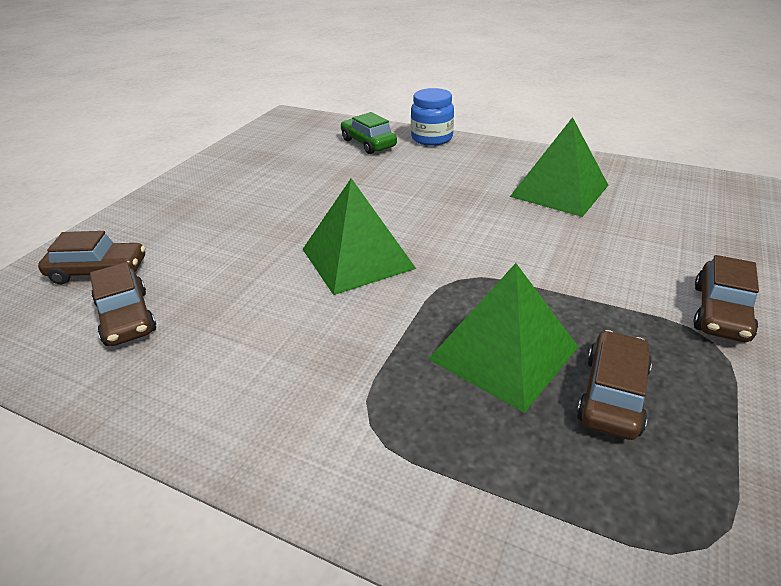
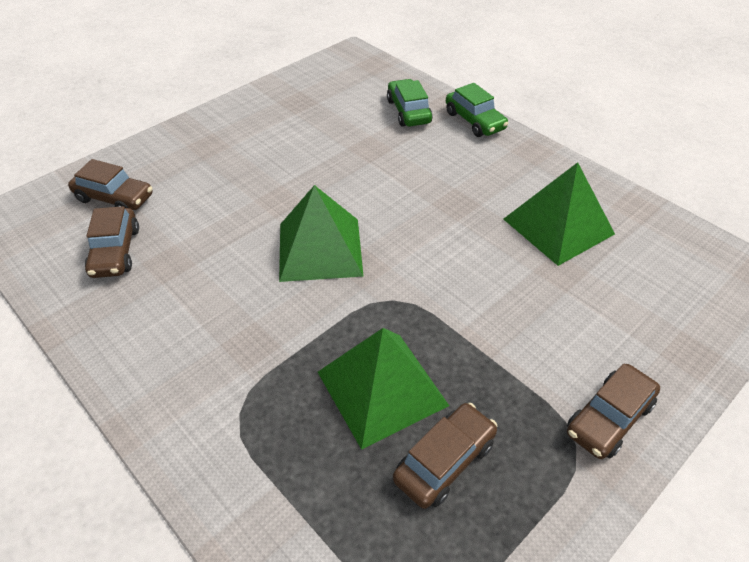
camera: 20 degrees right, 10 degrees up
(432, 138) = (474, 121): blue jar -> green car

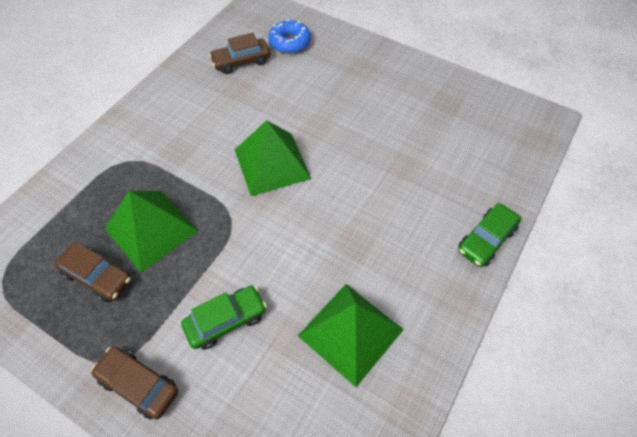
camera: 75 degrees right, 10 degrees up
(115, 198) = (290, 43): brown car -> blue donut
(408, 111) = (473, 183): green car -> green car (226, 320)

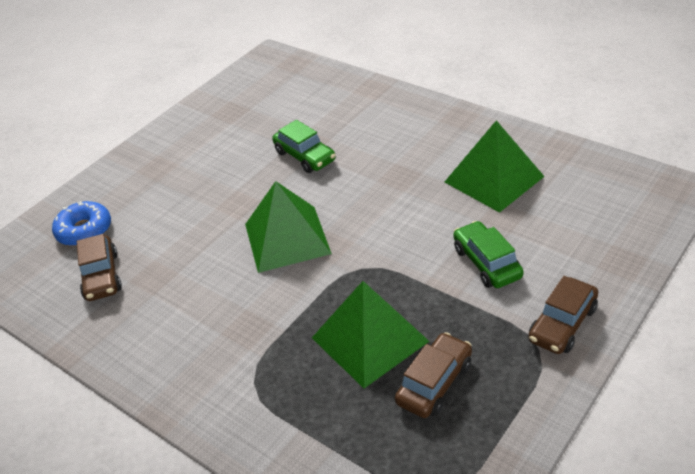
camera: 80 degrees left, 15 degrees down
(486, 240) = (400, 99): green car -> green car (305, 156)

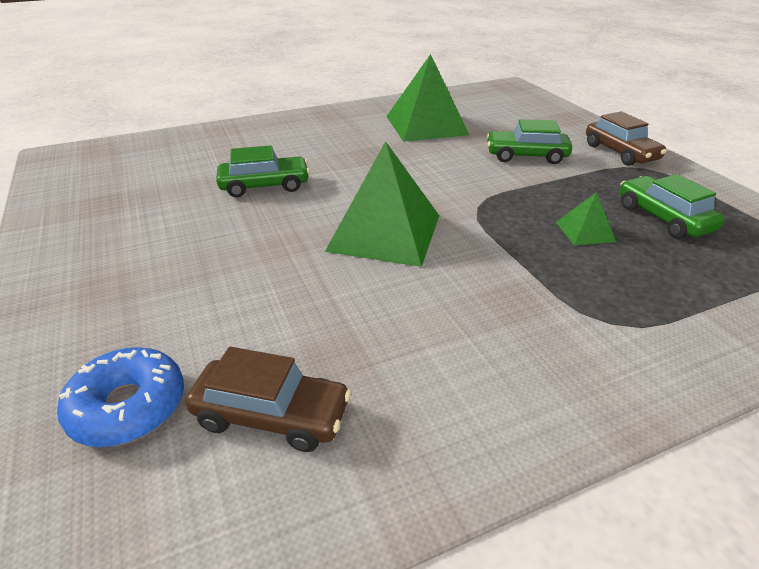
camera: 65 degrees left, 5 degrees down
(370, 339) = (585, 231): green pyramid -> green pyramid, size x0.46
(434, 383) = (663, 218): brown car -> green car

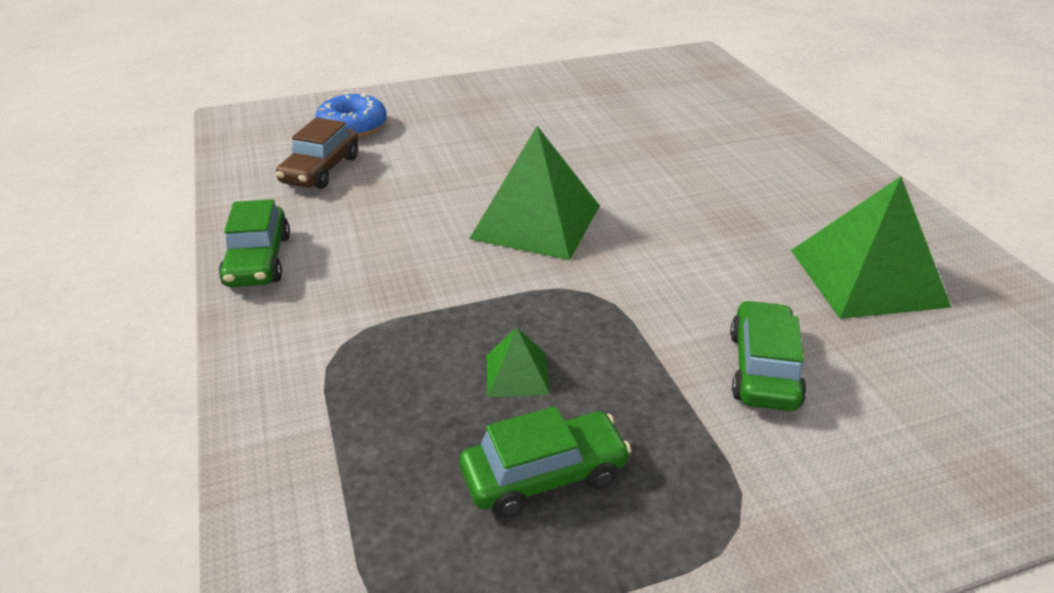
camera: 95 degrees right, 0 degrees up
(265, 186) = (641, 154): green car -> green car (258, 260)
(620, 152) = (810, 511): brown car -> none

